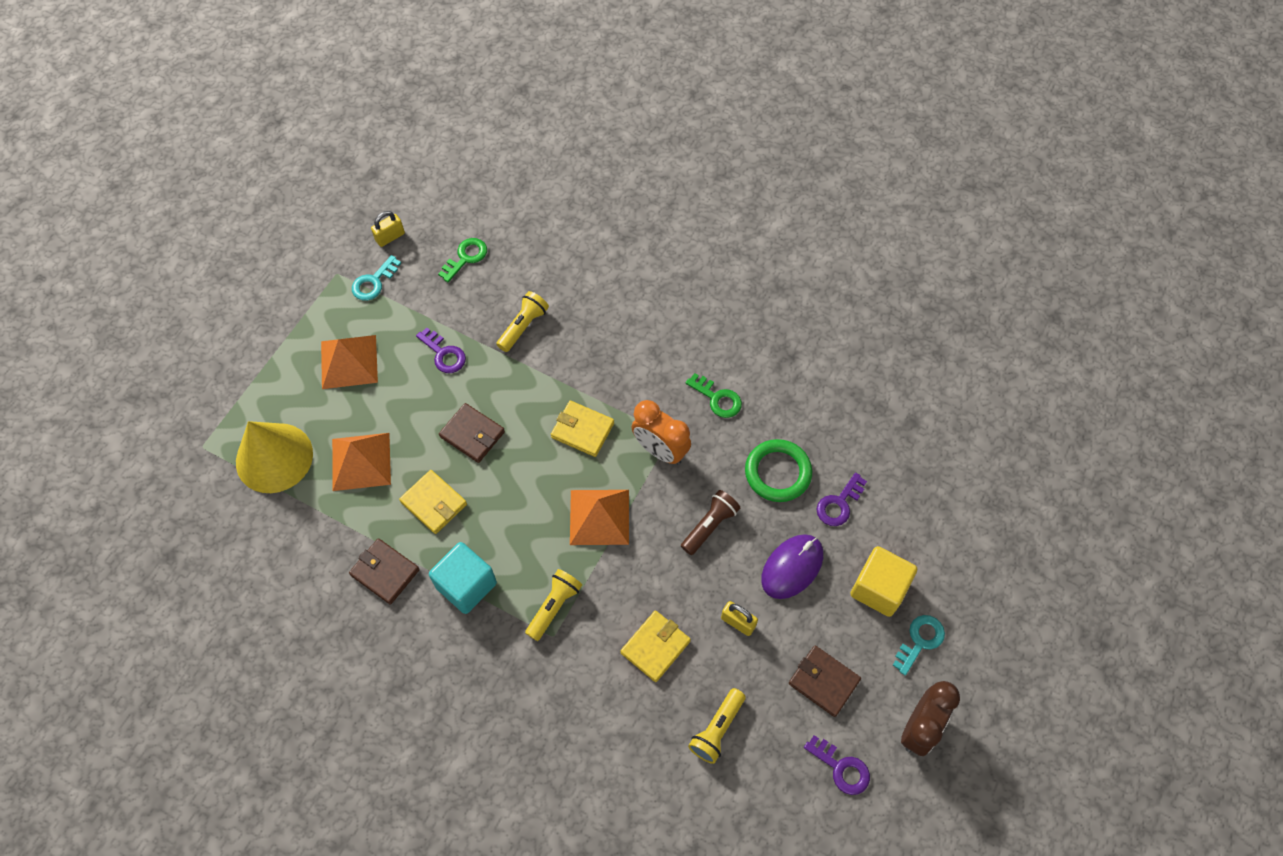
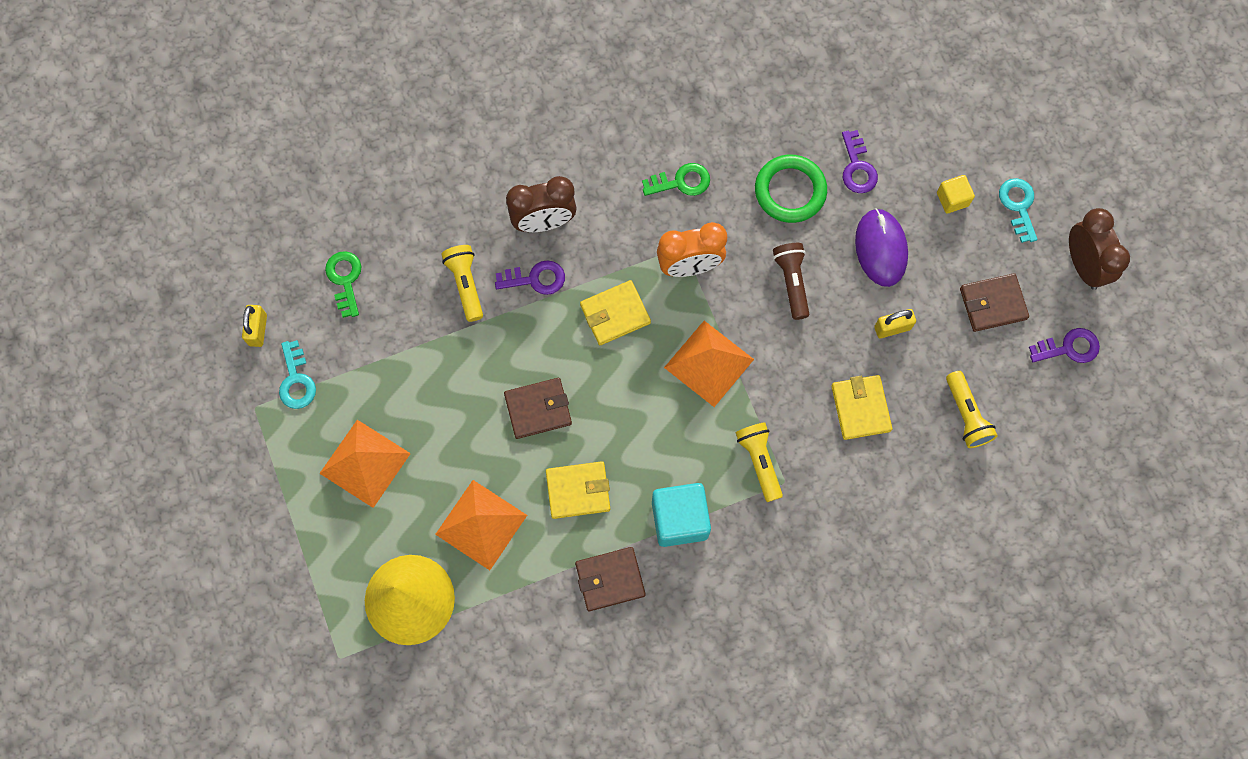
camera: 50 degrees left, 10 degrees up
(444, 354) = (433, 374): purple key -> purple key (535, 279)
(609, 338) = (544, 222): none -> brown clock
(879, 588) = (952, 199): yellow cube -> yellow cube, size x0.55

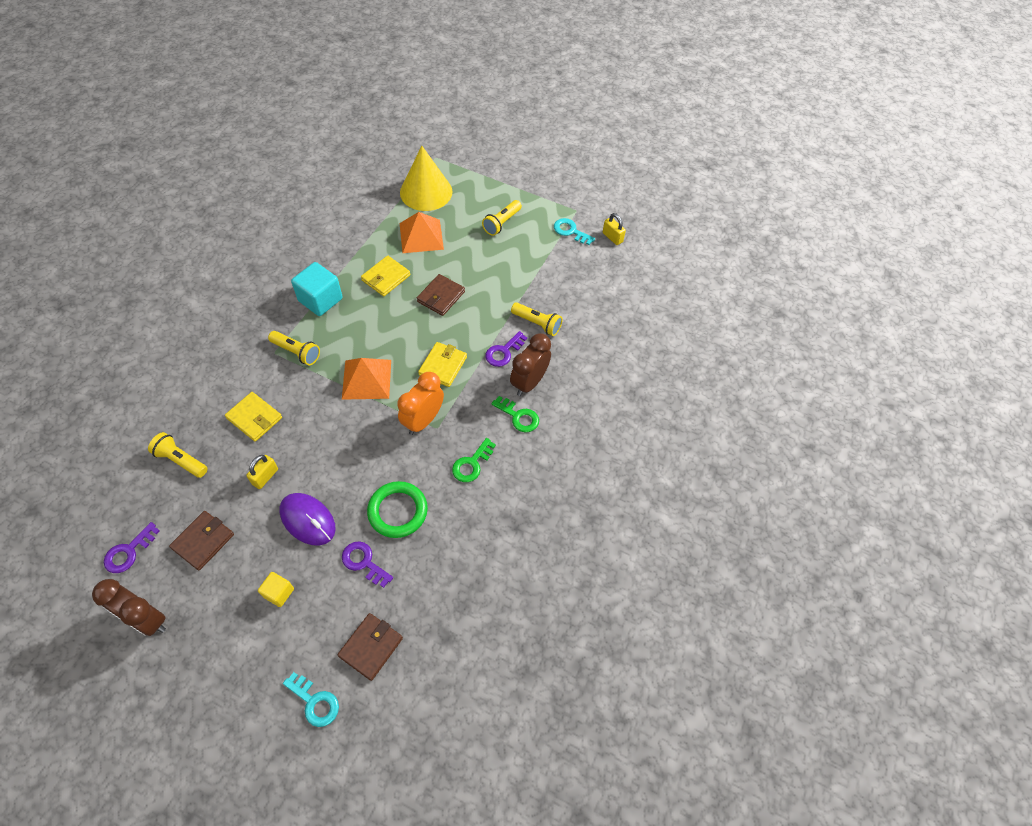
camera: 135 degrees right, 15 degrees down
(345, 279) = (599, 284): green key -> green key (518, 416)
(365, 463) = (502, 223): orange pyramid -> yellow flashlight
(610, 579) = (335, 255): brown wallet -> brown wallet (371, 647)
(791, 282) = (352, 457): brown flashlight -> none
(1018, 206) = (224, 626): turquoise key -> turquoise key (315, 702)

